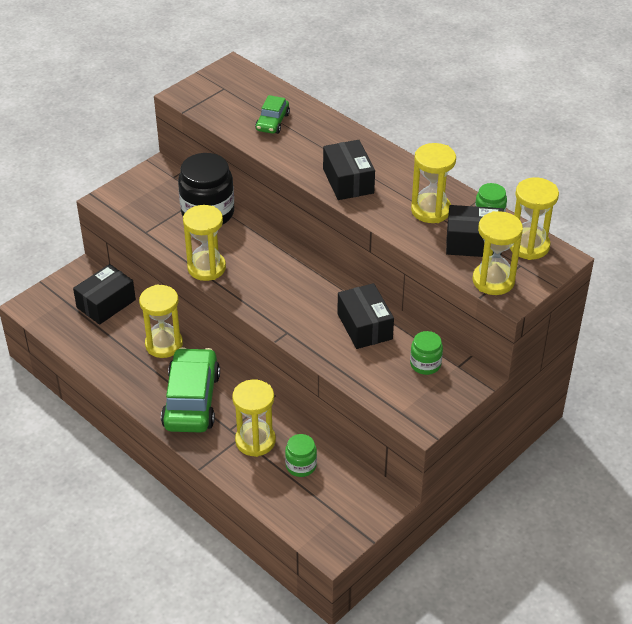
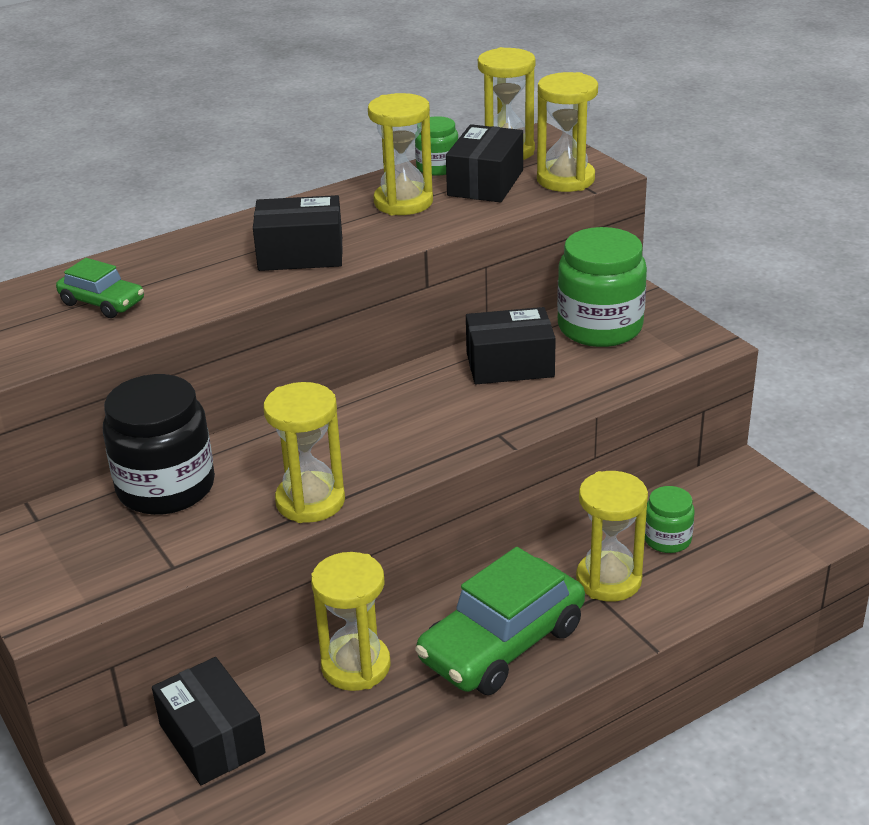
camera: 75 degrees left, 10 degrees down
(191, 400) = (502, 644): green car -> green car turned 60 degrees counterclockwise
(425, 364) = (600, 327): green jar -> green jar, size x1.92

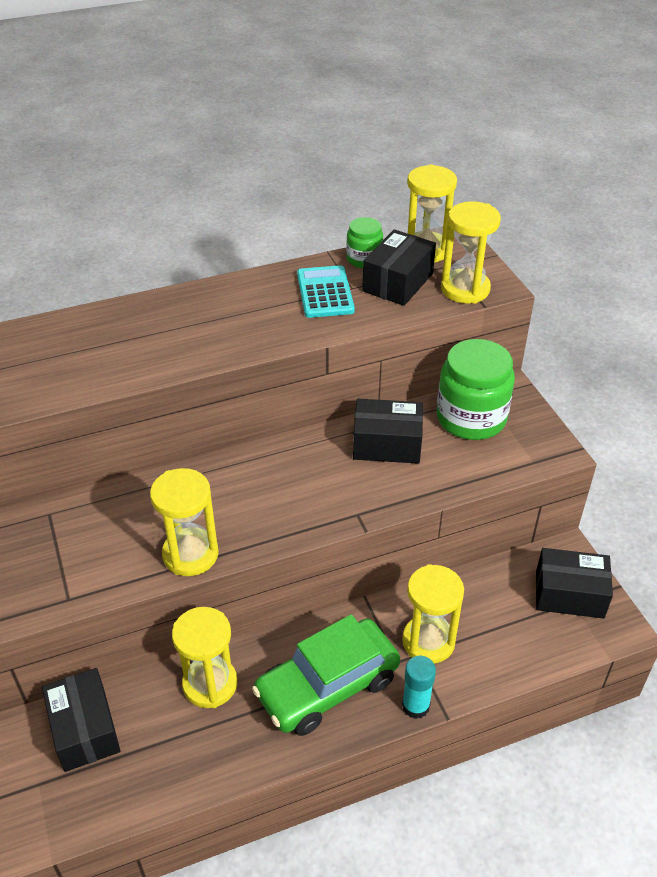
camera: 10 degrees right, 10 degrees up
(102, 303) = (57, 360): green car -> none
(166, 487) = (86, 518): black jar -> none
(300, 254) = (226, 335): black box -> black box (569, 594)
(403, 202) = (325, 292): yellow hourglass -> turquoise calculator
(614, 644) = (415, 706): none -> turquoise glue stick
(667, 539) = (486, 610): green jar -> none

